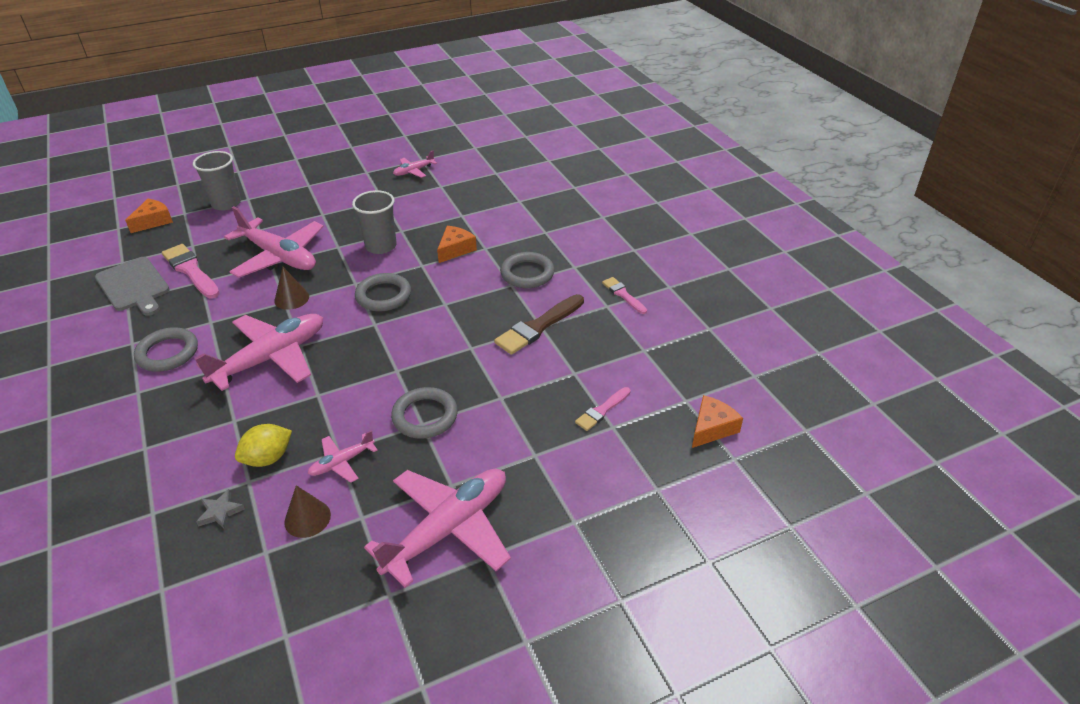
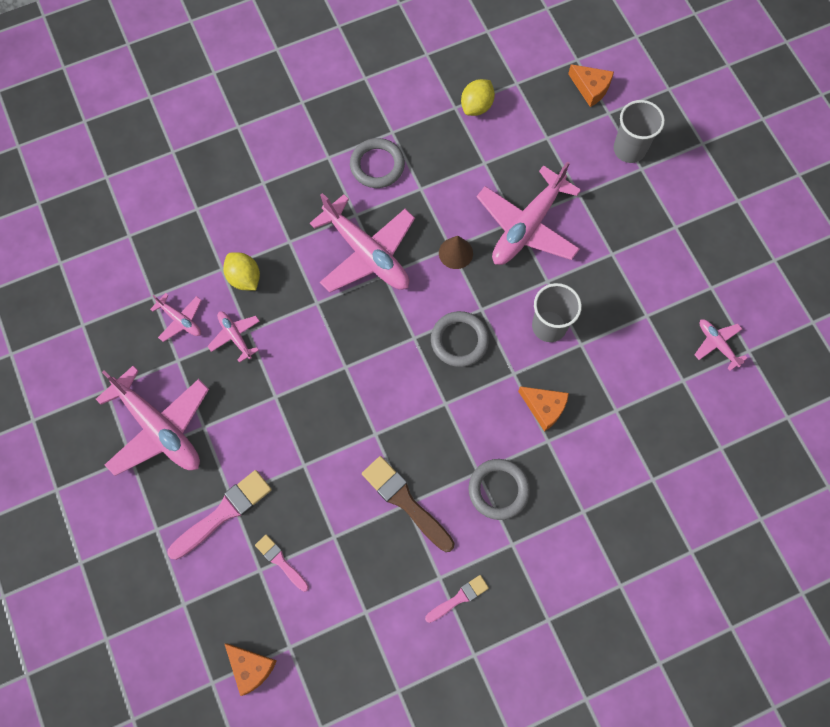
camera: 90 degrees right, 30 degrees up
(133, 286) = (476, 106): grey cutting board -> yellow lemon
(191, 270) = (502, 149): pink brush -> pink brush (223, 513)
(220, 512) = (192, 256): grey star -> none
(307, 518) = (180, 320): brown cone -> pink plane
(425, 416) = (284, 398): grey ring -> none

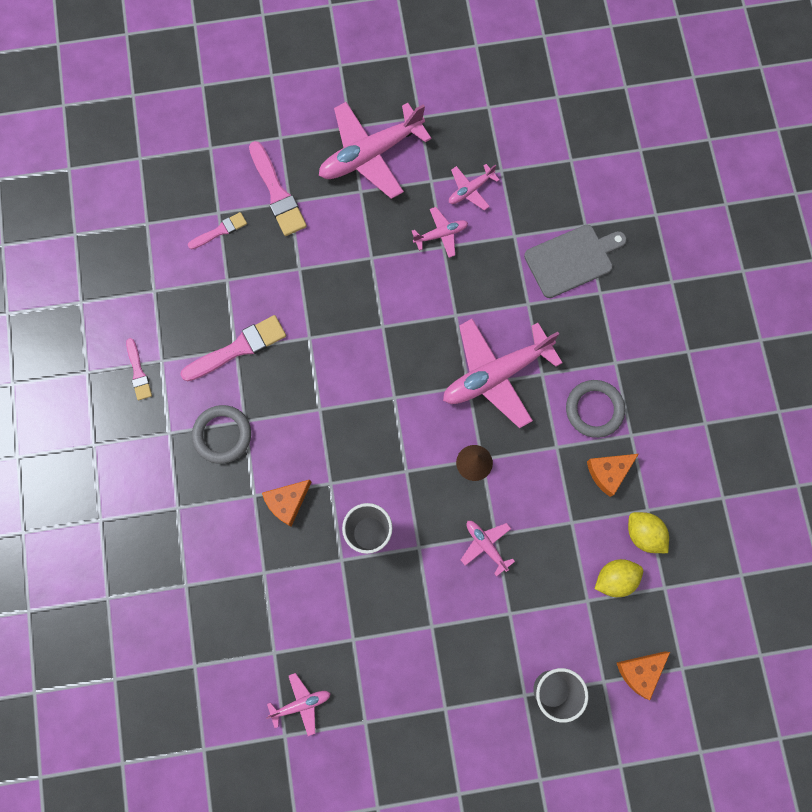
camera: 105 degrees right, 5 degrees up
(235, 213) = (572, 260): none -> grey cutting board
(244, 278) = (499, 254): yellow lemon -> yellow lemon (615, 579)
(251, 667) = (141, 189): orange cheese -> orange cheese (608, 472)
(405, 502) = (238, 348): brown brush -> pink brush
(459, 340) = (379, 440): grey ring -> none
(527, 226) = (486, 545): pink plane -> pink plane, size x0.48

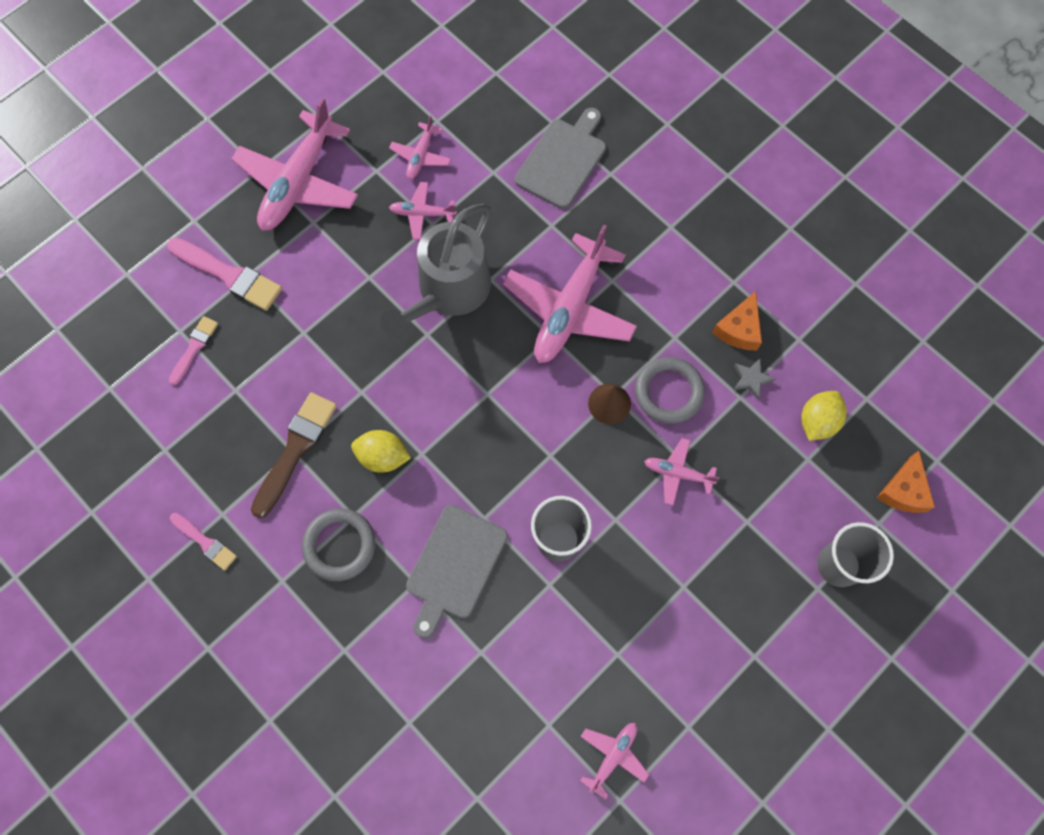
camera: 35 degrees left, 5 degrees down
(238, 348) = (295, 450): pink brush -> brown brush
(287, 502) = (454, 566): orange cheese -> grey cutting board
(418, 305) = (448, 292): none -> grey watering can
(441, 234) = (422, 214): pink plane -> pink plane turned 120 degrees counterclockwise
(589, 515) = (751, 379): none -> grey star
(594, 409) = (683, 281): grey ring -> grey ring (669, 392)
(644, 534) = (812, 363): yellow lemon -> yellow lemon (383, 457)

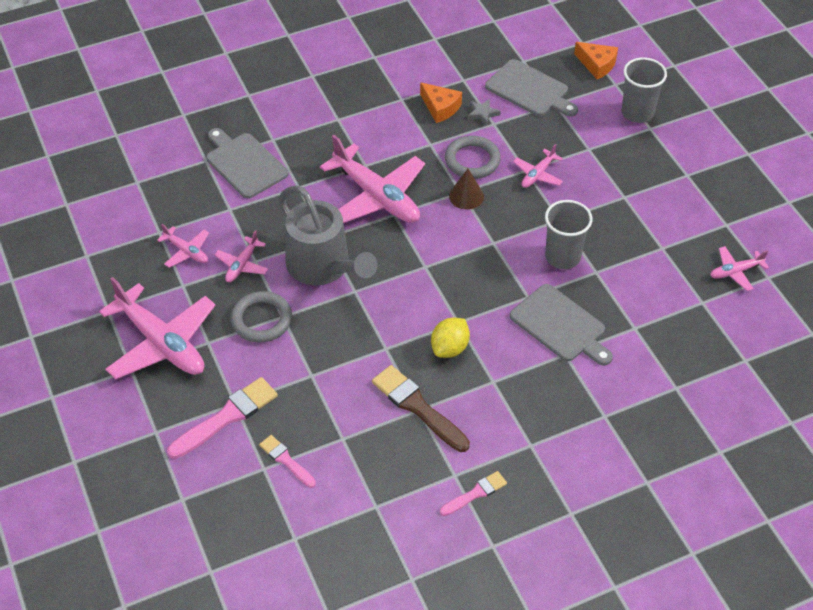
camera: 70 degrees left, 20 degrees down
(339, 545) = (515, 397): grey ring -> grey ring (261, 320)
(613, 756) = (735, 272): pink plane -> pink plane turned 75 degrees counterclockwise
(817, 421) = (529, 90): yellow lemon -> grey cutting board

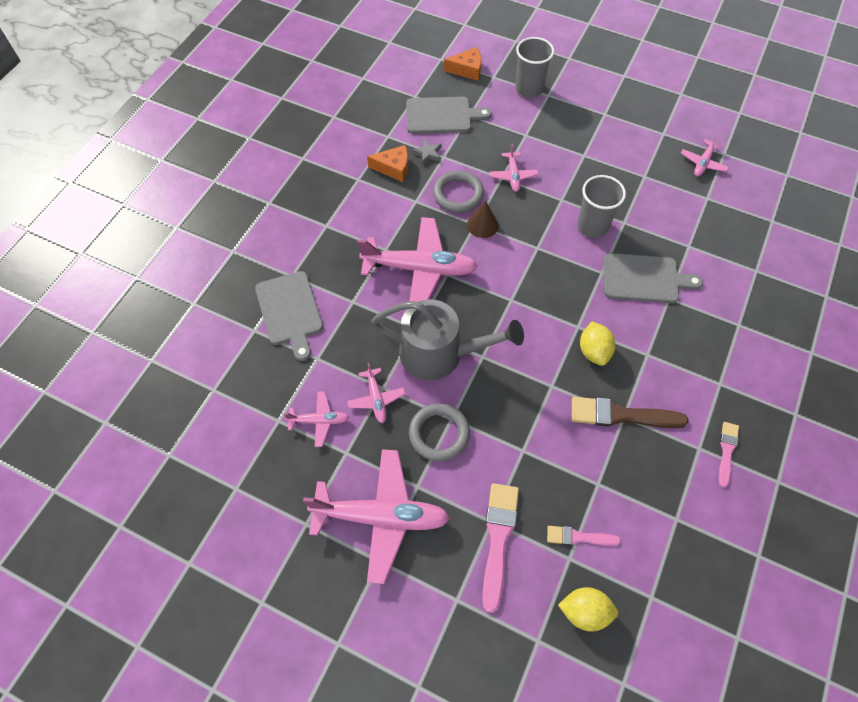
camera: 40 degrees left, 10 degrees up
(235, 508) = (584, 611): none -> yellow lemon
(244, 163) = (290, 311): grey cutting board -> grey cutting board turned 120 degrees counterclockwise

